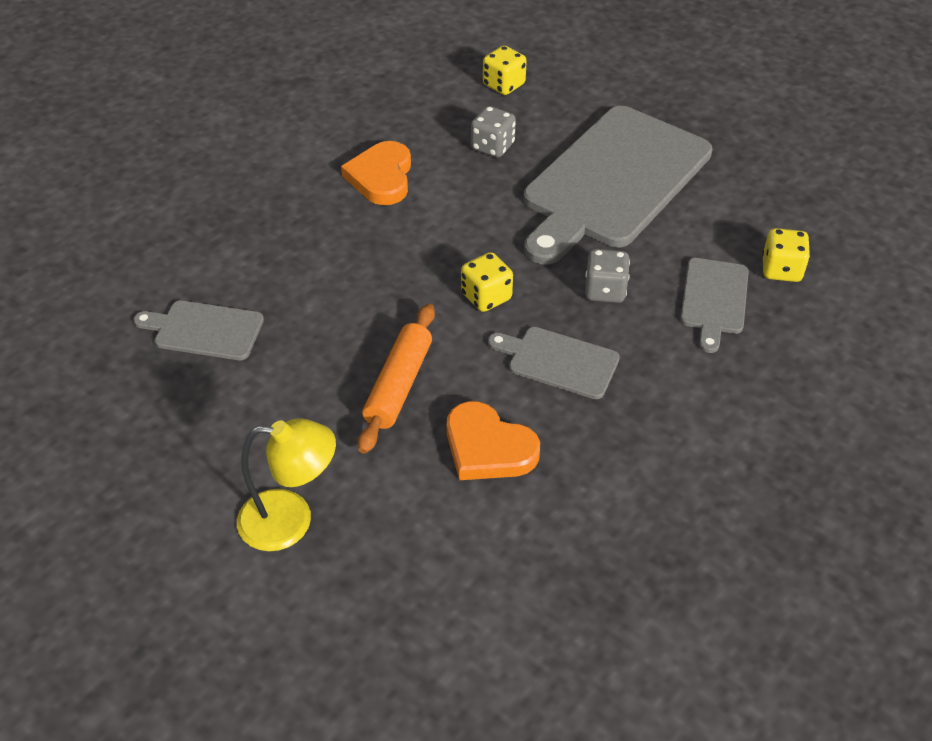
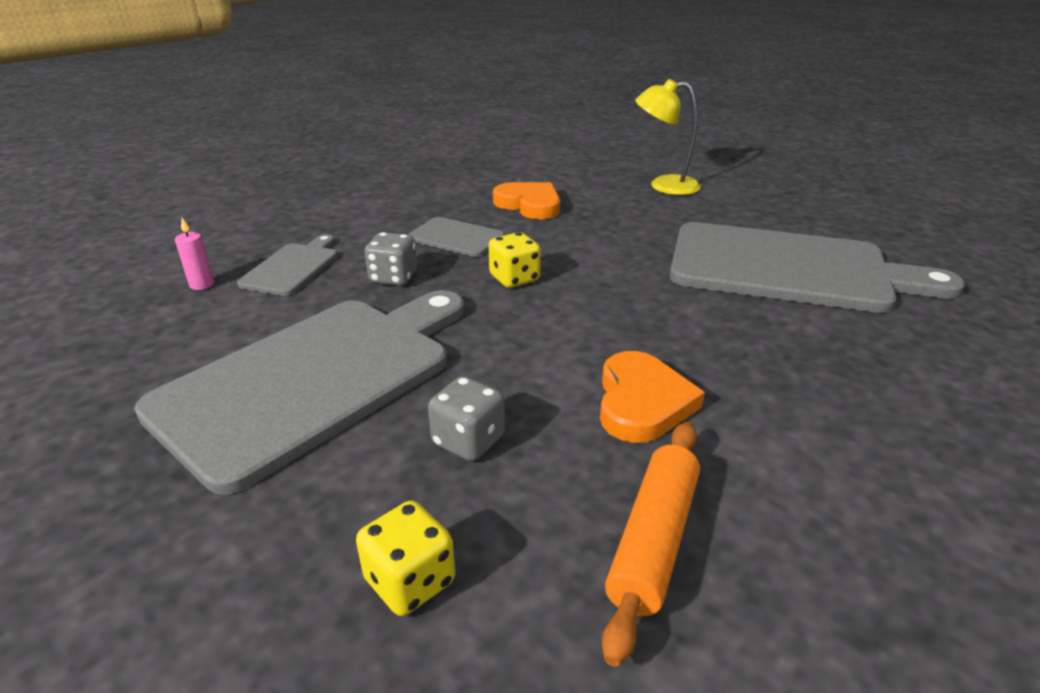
camera: 175 degrees left, 15 degrees down
(204, 330) = (789, 268): grey cutting board -> grey cutting board, size x2.18
(398, 385) = (598, 232): orange rolling pin -> orange rolling pin (653, 540)
(781, 270) = (202, 284): yellow dice -> pink candle

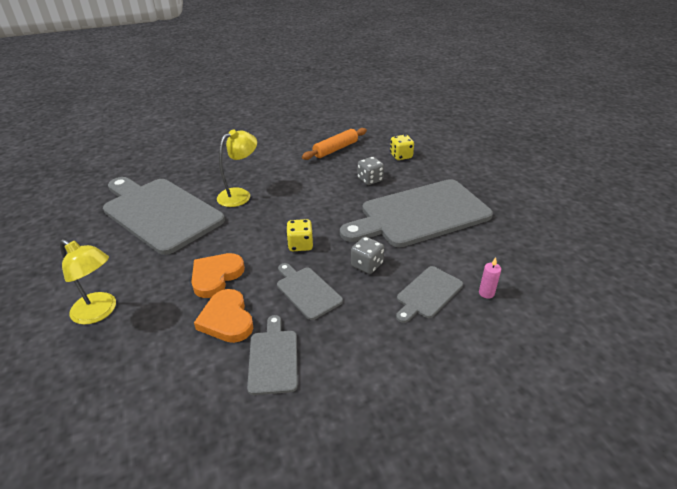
camera: 155 degrees left, 5 degrees up
(454, 195) = (273, 358): none -> grey cutting board
(642, 402) = (303, 176): orange heart -> orange heart (216, 276)
(714, 326) = (240, 195): none -> yellow lamp

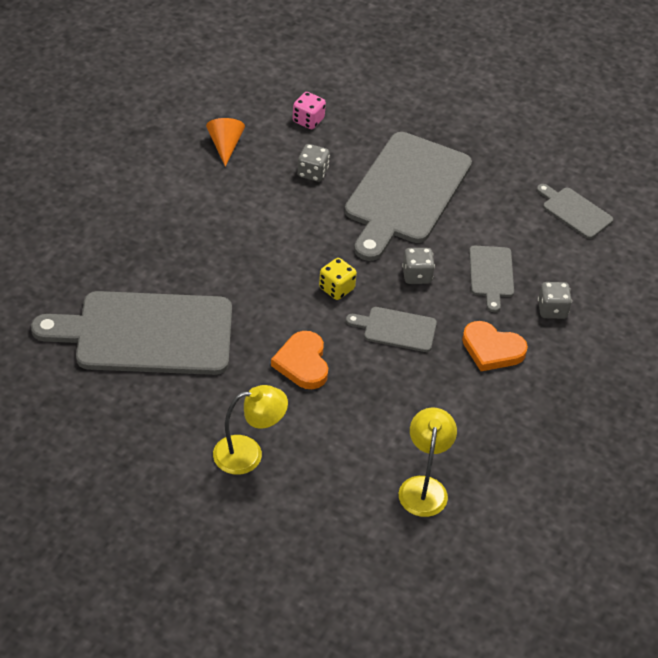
camera: 45 degrees left, 10 degrees up
(227, 319) = (363, 392): orange heart -> orange heart (492, 349)
(240, 195) = (201, 265): yellow lamp -> yellow lamp (424, 487)
(273, 358) = (437, 397): grey cutting board -> grey cutting board (574, 211)
(335, 149) = (225, 145): orange rolling pin -> orange cone
(401, 156) = (308, 120): yellow dice -> pink dice
(455, 348) = (552, 310): none -> grey dice
(486, 293) = (532, 248): pink candle -> none

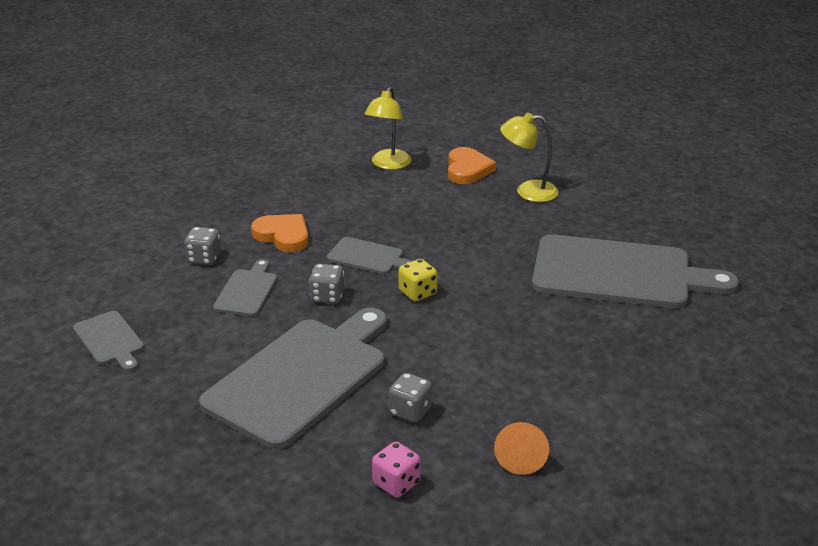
camera: 165 degrees left, 15 degrees down
(302, 363) = (468, 241): orange heart -> orange heart (467, 169)

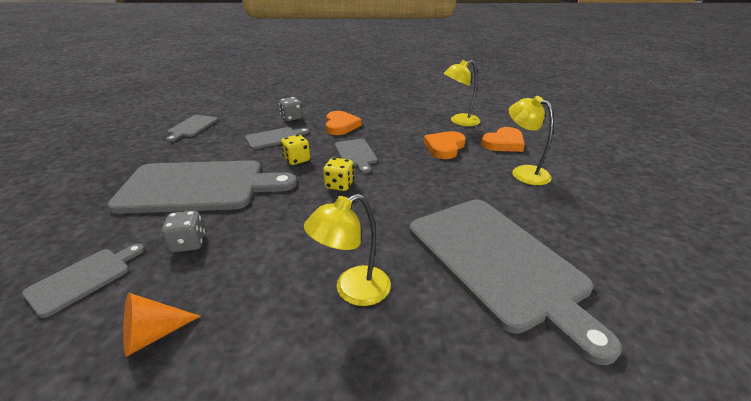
camera: 50 degrees right, 0 degrees up
(327, 296) = (297, 160): grey dice -> yellow dice
(396, 483) = (83, 278): pink dice -> grey cutting board
(429, 203) = (444, 147): none -> orange heart
(576, 349) = (353, 291): none -> yellow lamp

